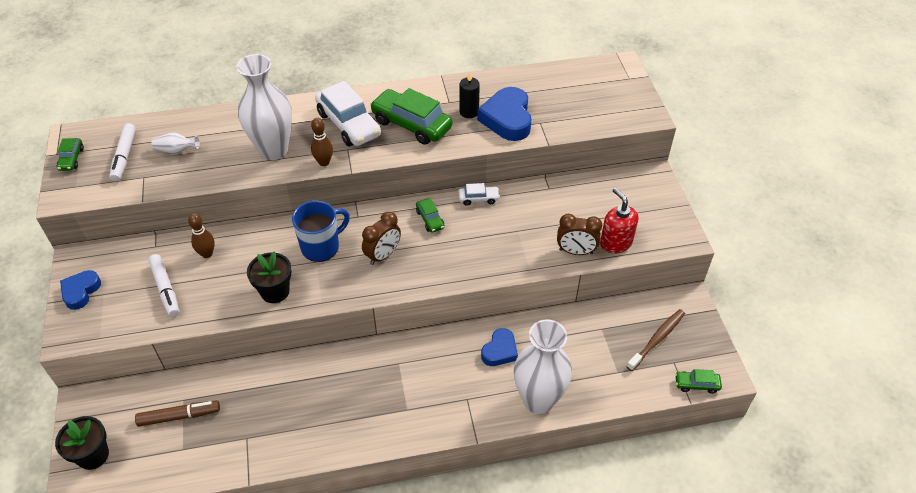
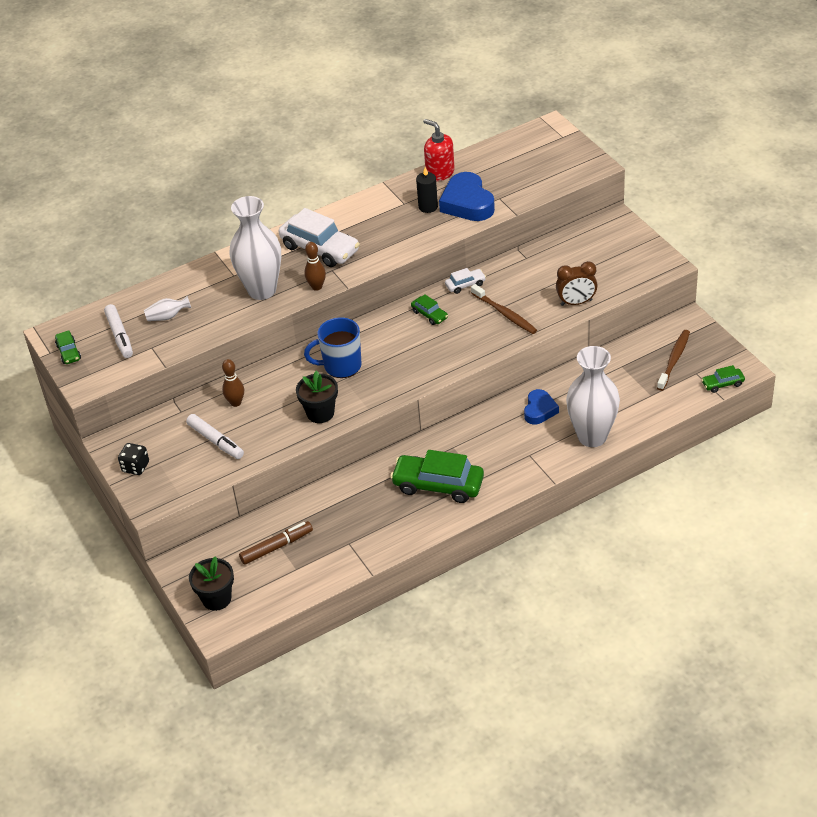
camera: 15 degrees left, 5 degrees down
(80, 291) = (135, 467): blue heart -> black dice
(321, 247) = (341, 366): blue mug -> blue mug turned 135 degrees counterclockwise
(383, 255) = (402, 356): brown clock -> none
(411, 124) = (380, 232): green car -> green car (438, 485)
(501, 241) = (505, 314): none -> brown toothbrush
(615, 242) = (608, 285): red soap dispenser -> red soap dispenser (440, 173)

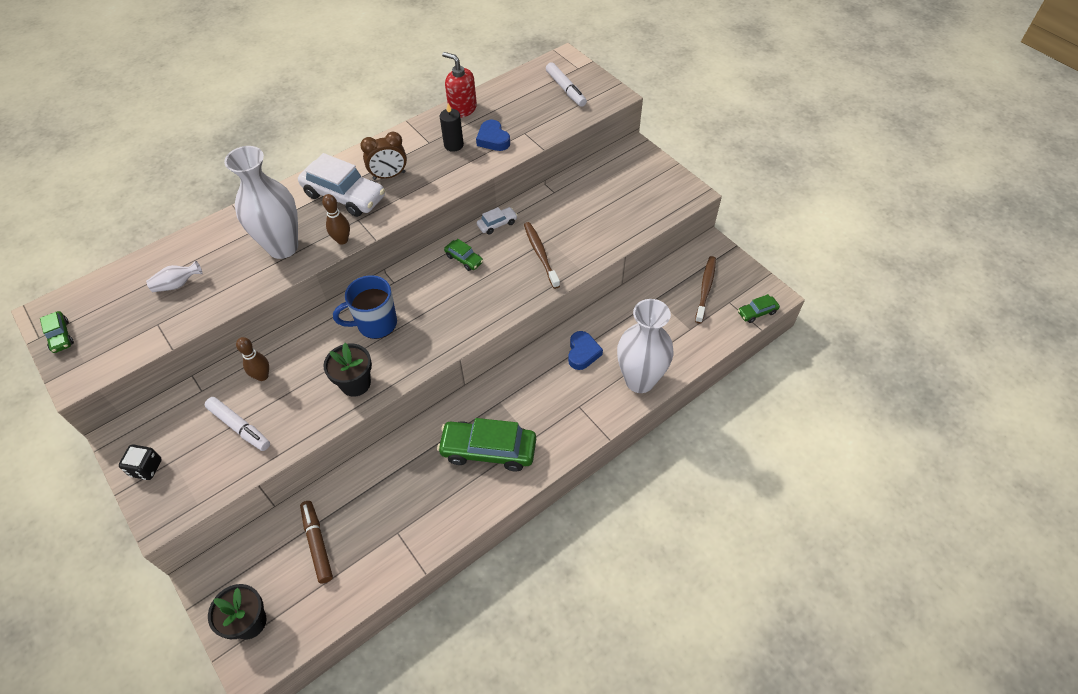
camera: 10 degrees left, 10 degrees up
(120, 336) = (121, 311): white marker -> white marker (565, 89)
(276, 547) = (317, 543): brown marker -> brown marker turned 75 degrees counterclockwise
(467, 203) = (493, 139): blue heart -> blue heart, size x0.61
(505, 314) = (540, 254): brown toothbrush -> brown toothbrush turned 150 degrees counterclockwise
(576, 302) = (610, 238): brown clock -> brown clock (389, 176)

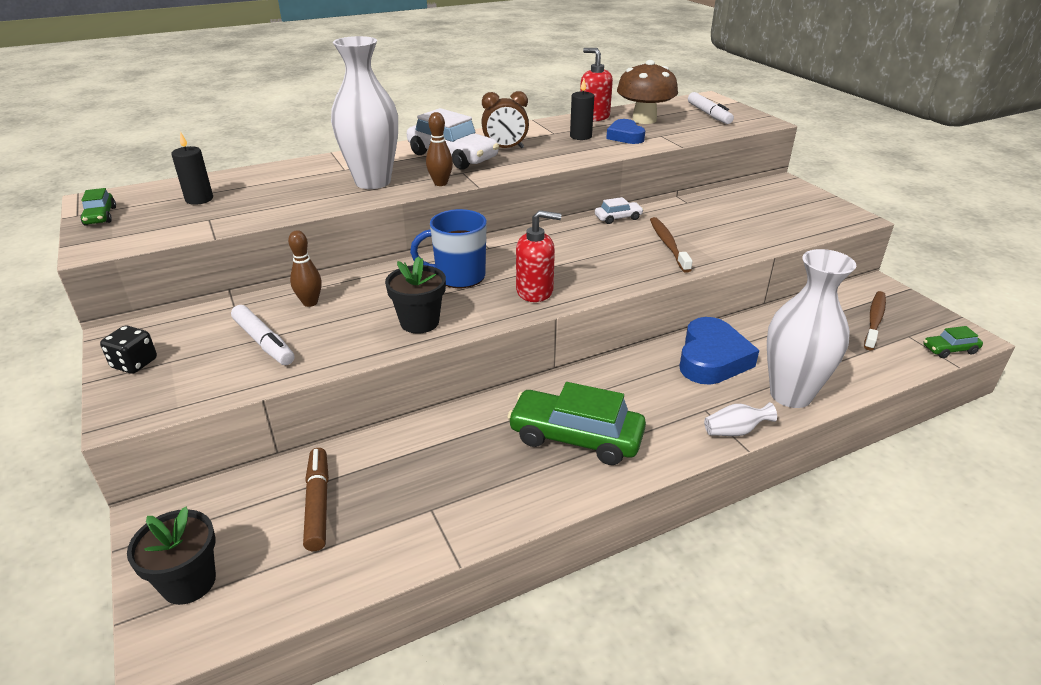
camera: 10 degrees right, 20 degrees down
(138, 297) = (199, 199): none -> black candle
(177, 284) = (246, 195): white vase -> white vase (735, 431)
(439, 331) = (535, 291): none -> red soap dispenser
(464, 259) = (575, 239): green car -> none
(508, 107) = (644, 120): none -> brown mushroom
(582, 353) = (712, 359): blue heart -> blue heart, size x1.64

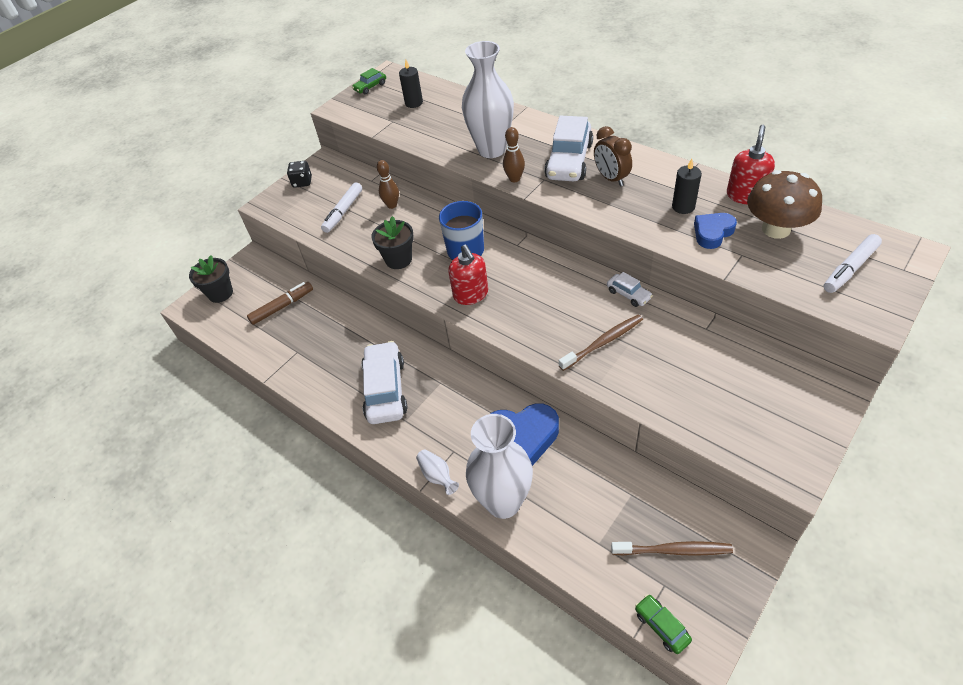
camera: 70 degrees right, 15 degrees up
(576, 437) = (385, 389): green car -> white car

